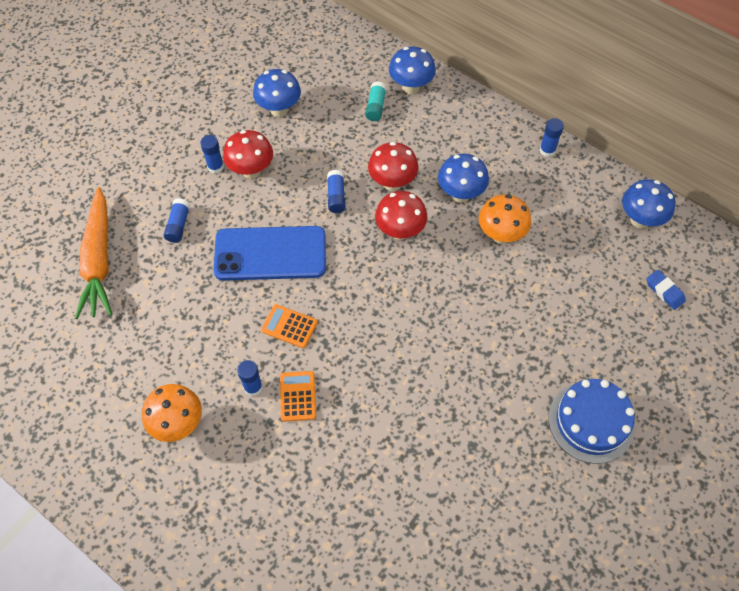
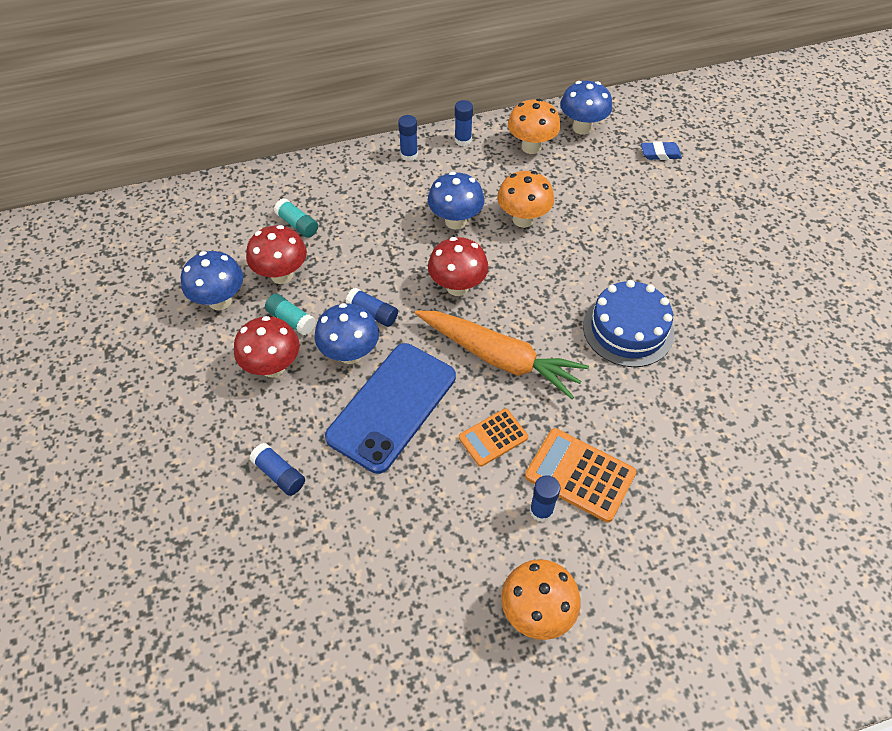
camera: 55 degrees left, 5 degrees down
(99, 260) = (252, 586): orange carrot -> orange carrot (499, 358)
(215, 167) = (236, 397): blue glue stick -> blue glue stick (409, 155)
(294, 156) = (291, 320): none -> turquoise glue stick
(298, 396) = (580, 475): orange calculator -> orange calculator, size x1.55
(392, 183) = (397, 262): red mushroom -> red mushroom (282, 275)
(411, 87) = (302, 187): blue mushroom -> blue mushroom (350, 354)
(583, 198) = (531, 147): none -> orange mushroom
(591, 422) = (750, 268): blue cake -> blue cake (628, 329)

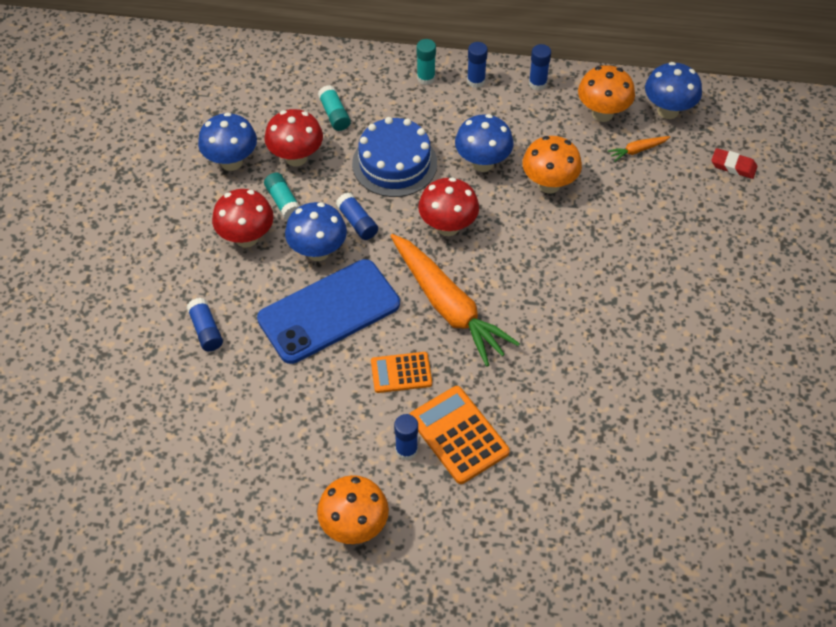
camera: 25 degrees right, 0 degrees up
(363, 166) = (426, 78): none -> turquoise glue stick
(578, 167) = (637, 150): none -> orange carrot
(628, 329) = (585, 326): blue cake -> blue cake (394, 163)
(660, 154) = (733, 166): blue eraser -> red eraser

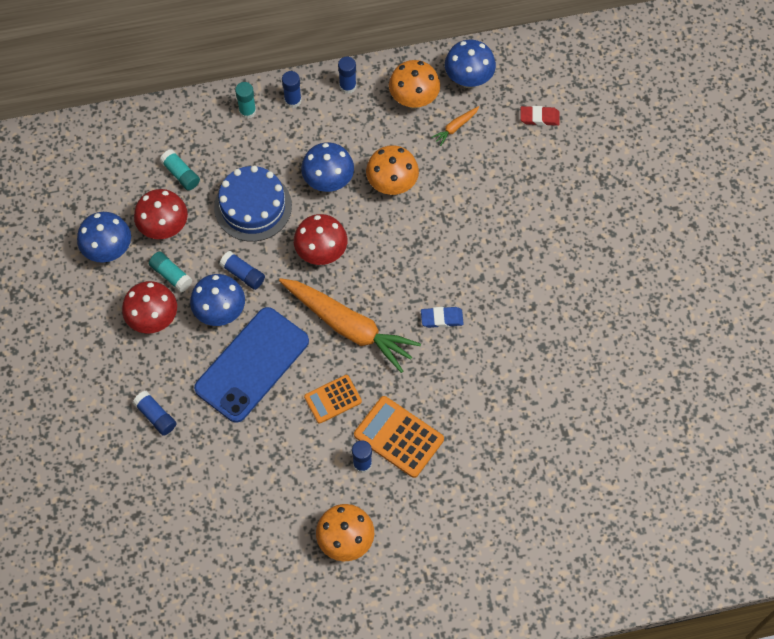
camera: 20 degrees left, 10 degrees up
(553, 329) = (442, 318): none -> blue eraser

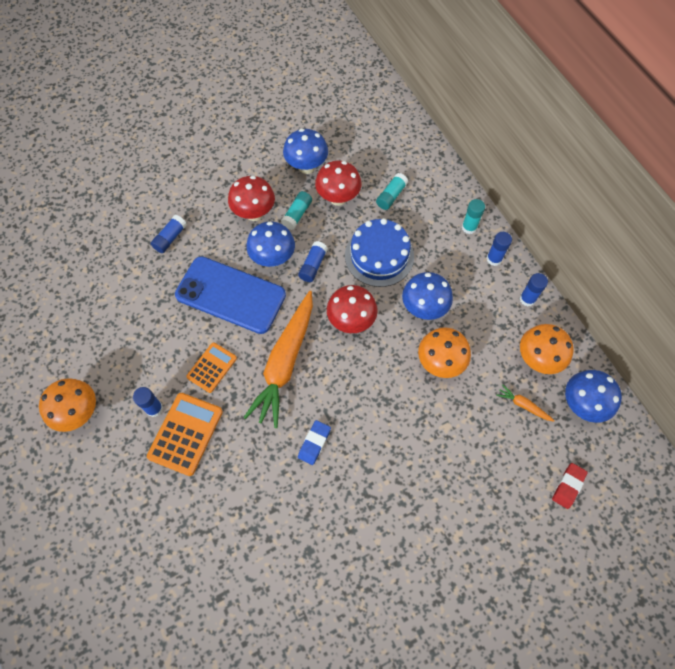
camera: 75 degrees right, 0 degrees up
(333, 399) = (212, 367): orange calculator -> orange calculator turned 75 degrees clockwise
(442, 318) = (314, 443): blue eraser -> blue eraser turned 45 degrees clockwise
(539, 118) = (568, 486): red eraser -> red eraser turned 45 degrees clockwise

